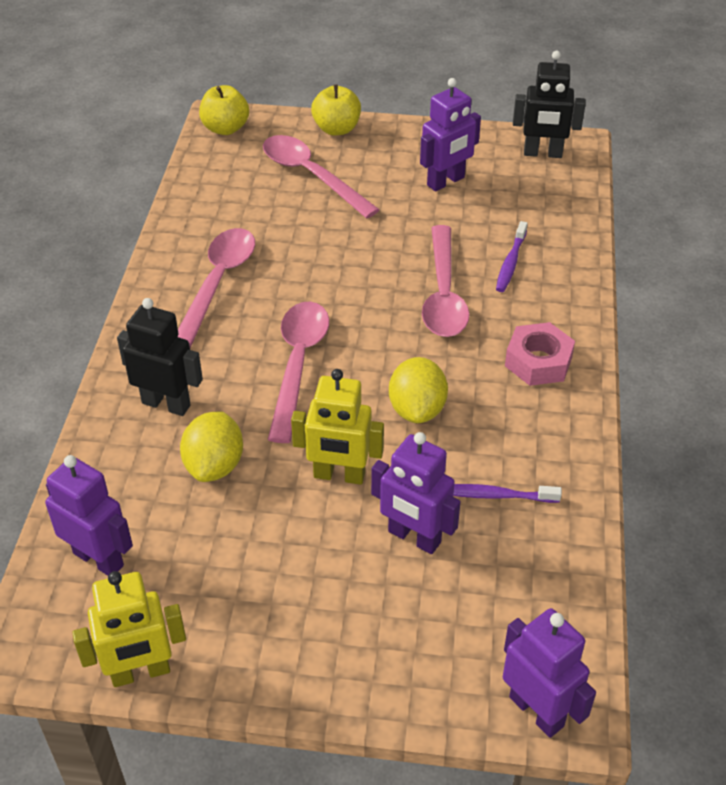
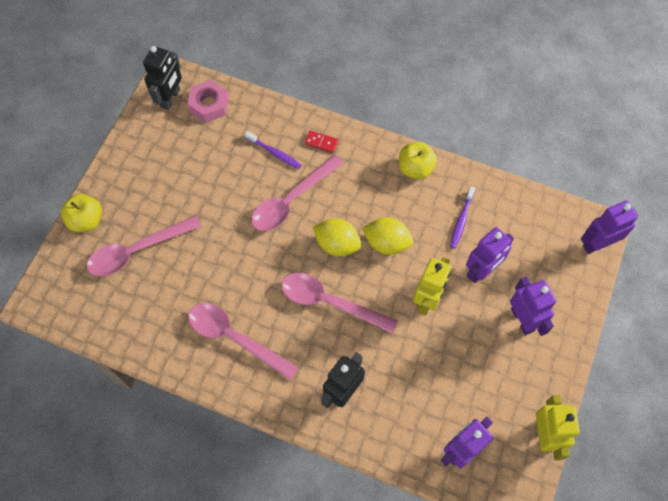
camera: 75 degrees left, 20 degrees up
(214, 465) = (403, 369): yellow lemon -> yellow lemon (337, 244)
(225, 128) = (51, 300): yellow apple -> yellow apple (415, 168)
(443, 294) = (291, 200): pink spoon -> pink spoon turned 120 degrees clockwise
(446, 182) = (178, 166): purple robot -> purple robot (522, 319)
(538, 361) = (366, 166): pink nut -> pink nut (209, 105)
(553, 306) = (321, 142): none -> red domino

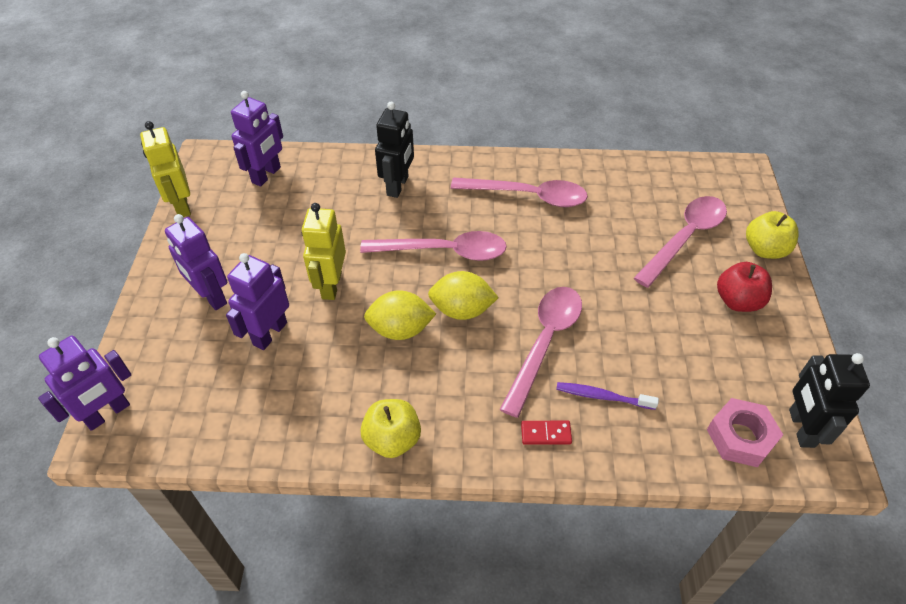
camera: 160 degrees right, 15 degrees down
(140, 187) = (737, 301): none -> red apple
(461, 220) = (307, 387): purple toothbrush -> none

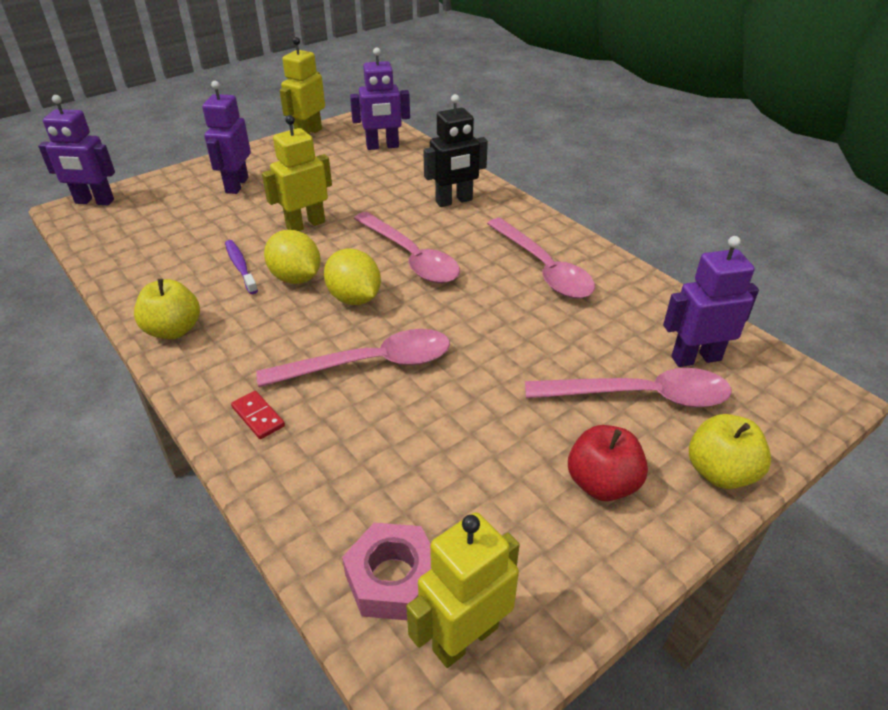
camera: 50 degrees right, 10 degrees down
(269, 333) = (227, 224): purple robot -> purple robot (695, 358)
(603, 397) = (342, 435): purple toothbrush -> purple toothbrush (240, 267)
(801, 428) = (465, 638): black robot -> yellow robot

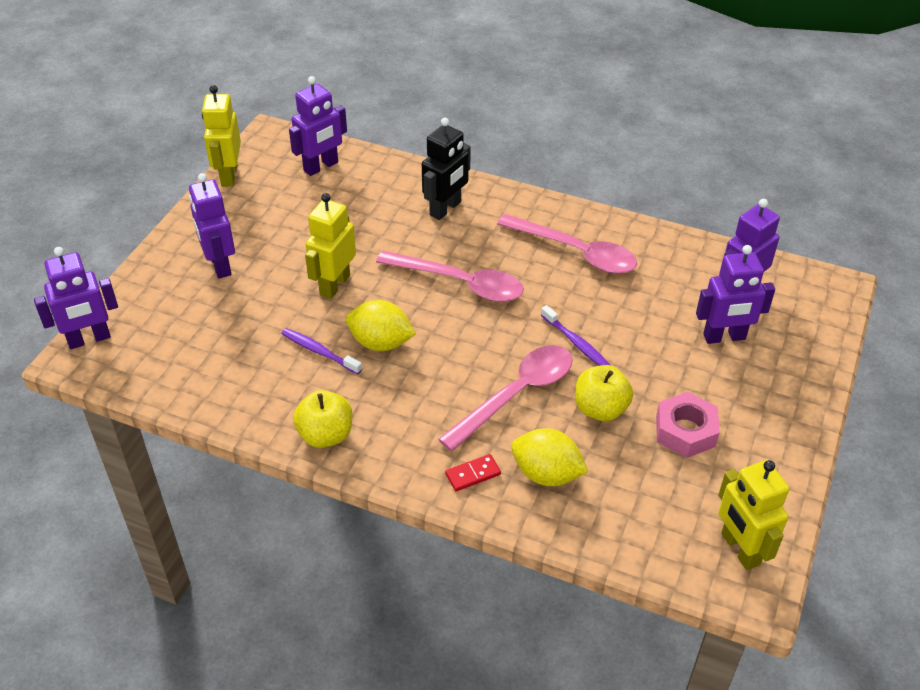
camera: 30 degrees left, 5 degrees up
(258, 416) = (473, 474): red domino -> red domino turned 45 degrees counterclockwise
(354, 298) = (449, 342): yellow lemon -> yellow lemon (546, 474)
(393, 579) = (669, 537): pink nut -> pink nut (685, 431)
(465, 638) = (739, 549): yellow robot -> yellow robot turned 45 degrees counterclockwise
(472, 342) = (576, 343): none -> purple toothbrush
(602, 484) = (745, 413): red apple -> none
(640, 396) = (724, 337): pink spoon -> purple robot
(720, 472) = (809, 372): yellow apple -> yellow apple (600, 409)

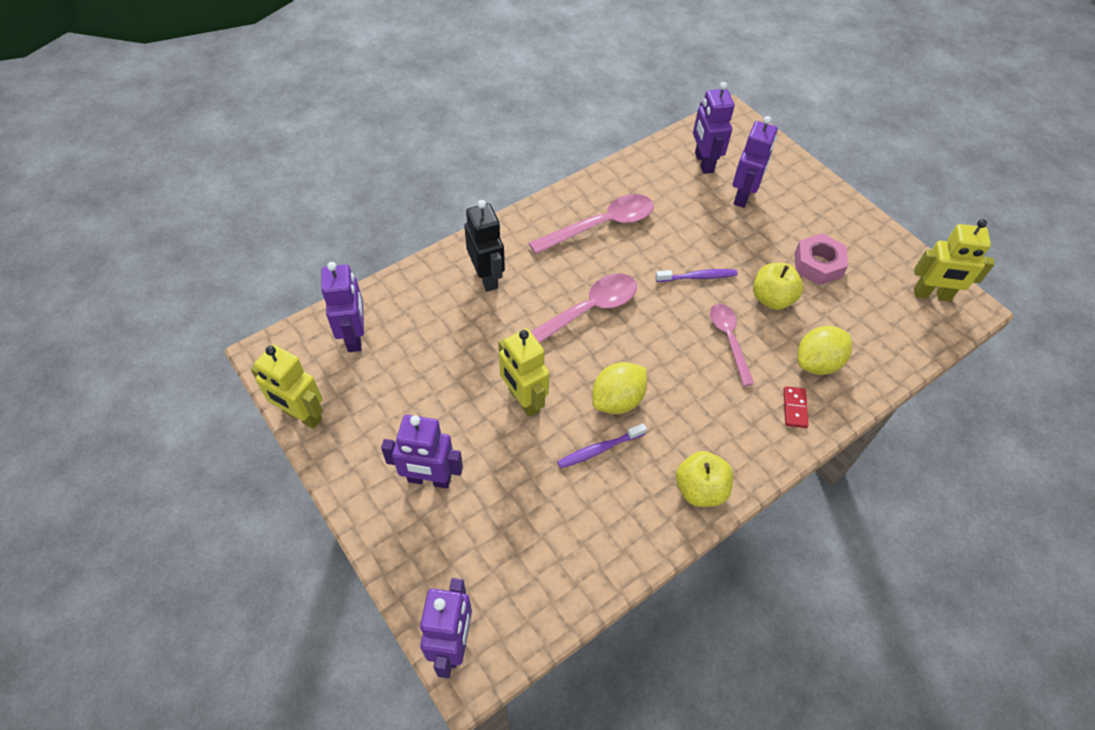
camera: 60 degrees left, 10 degrees up
(516, 394) = (729, 340): pink spoon -> pink spoon, size x0.65

